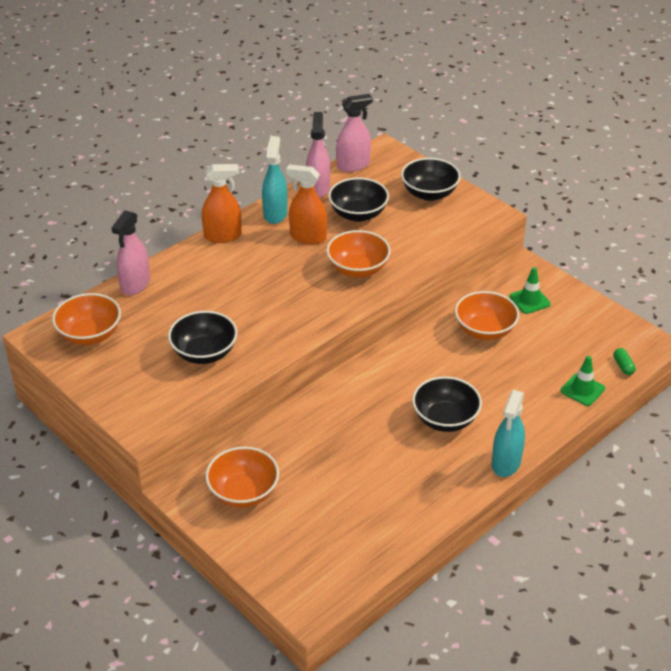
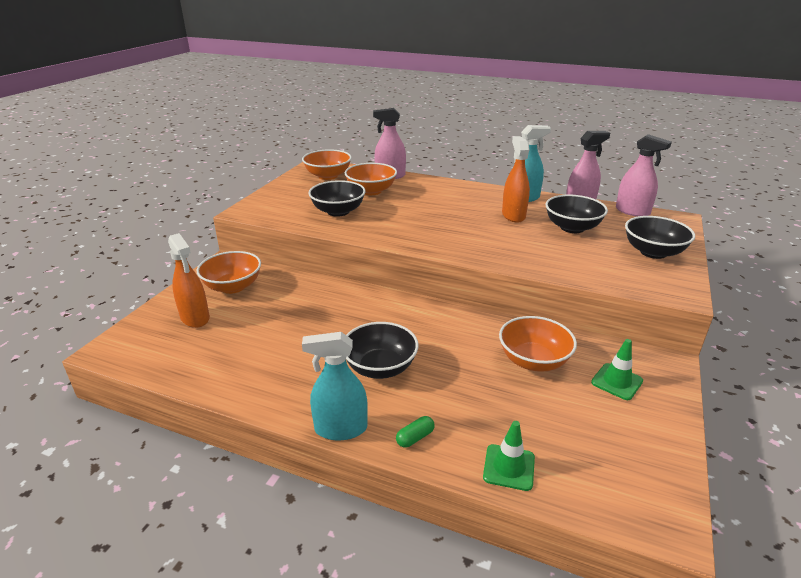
camera: 65 degrees right, 10 degrees down
(223, 236) = (474, 188): orange spray bottle -> orange spray bottle (195, 318)
(358, 269) = (500, 244): orange bowl -> orange bowl (371, 191)
(623, 366) = (589, 500): green capsule -> green capsule (415, 438)

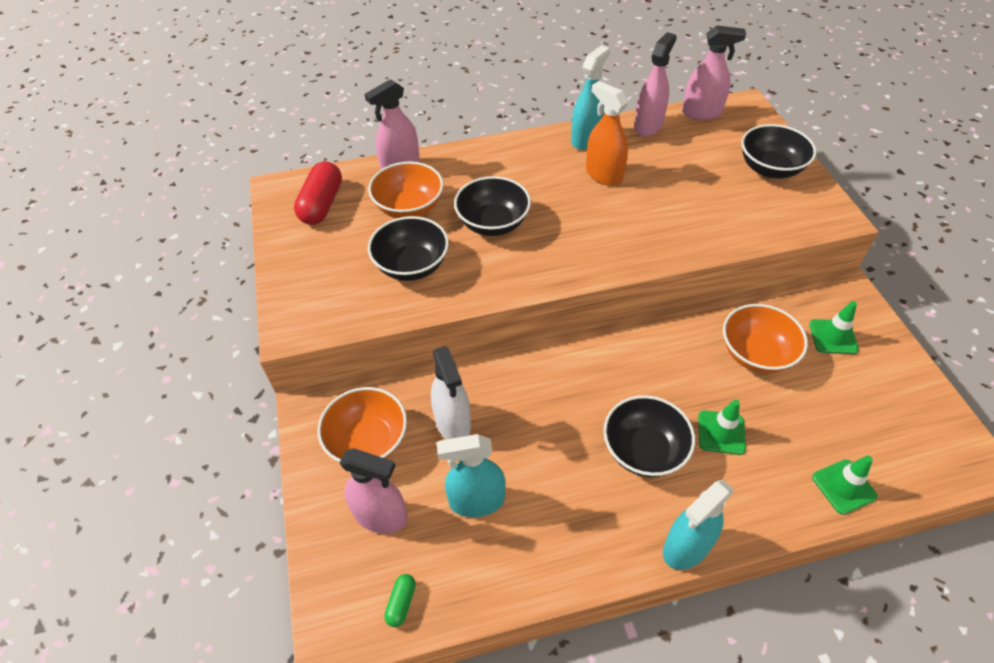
camera: 35 degrees left, 20 degrees up
(195, 318) = (381, 516): orange spray bottle -> pink spray bottle
(249, 338) = (476, 501): none -> turquoise spray bottle
(285, 300) = (453, 422): none -> white spray bottle
(328, 176) = (322, 204): orange bowl -> red capsule
(415, 438) = (752, 510): green capsule -> green capsule (401, 603)
(448, 387) = (721, 432): none -> green traffic cone
(572, 228) = (674, 167): black bowl -> black bowl (493, 223)

